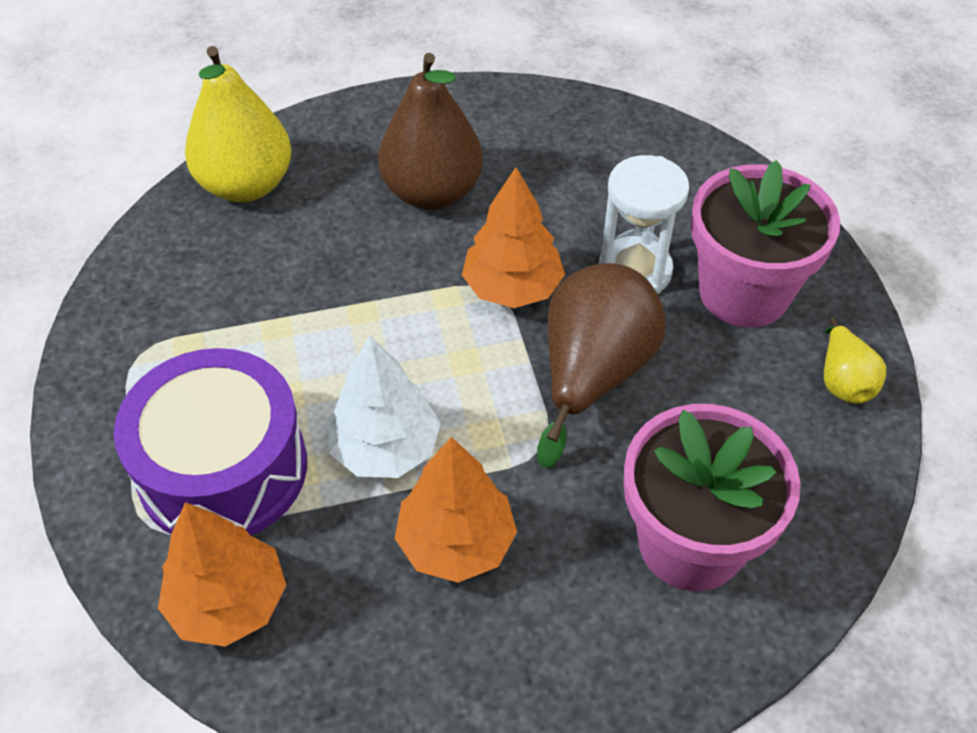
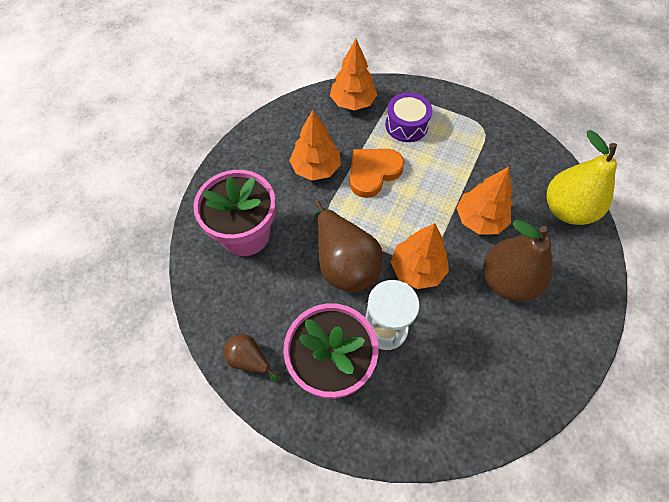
camera: 130 degrees right, 10 degrees up
(223, 469) = (406, 125): purple drum -> purple drum, size x0.61
(354, 265) = (479, 219): none -> orange tree
(385, 448) = (373, 172): white tree -> orange heart
(843, 381) = (249, 359): yellow pear -> brown pear

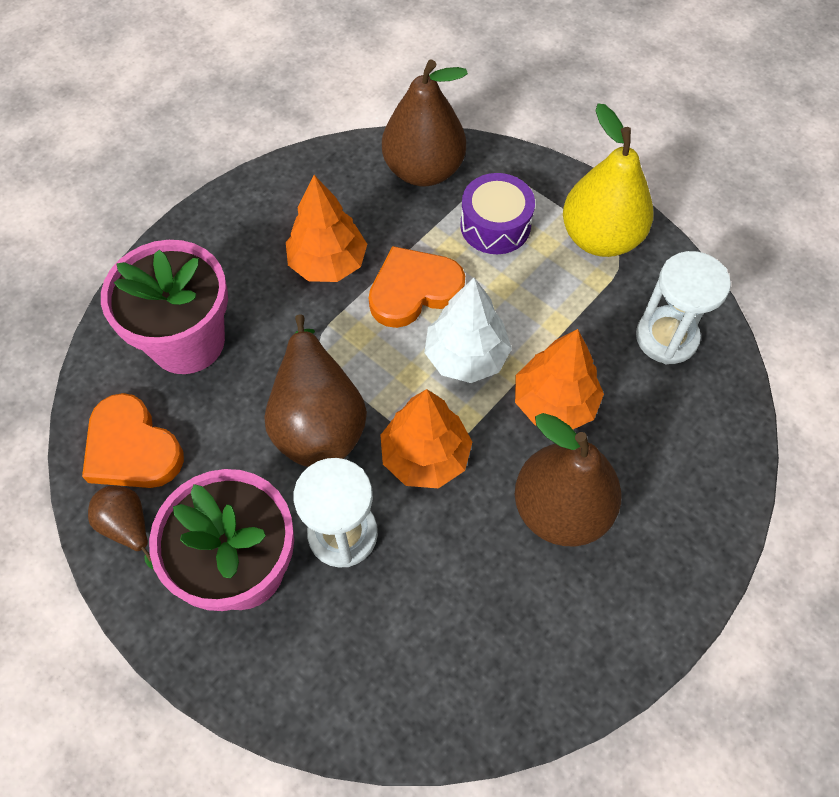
camera: 15 degrees right, 0 degrees up
(234, 309) = (132, 448): none -> orange heart
(352, 102) = (423, 170): orange tree -> brown pear
(418, 204) = (466, 356): none -> white tree
(527, 167) = (666, 337): none -> white hourglass
(566, 210) = (704, 421): yellow pear -> yellow pear (600, 238)

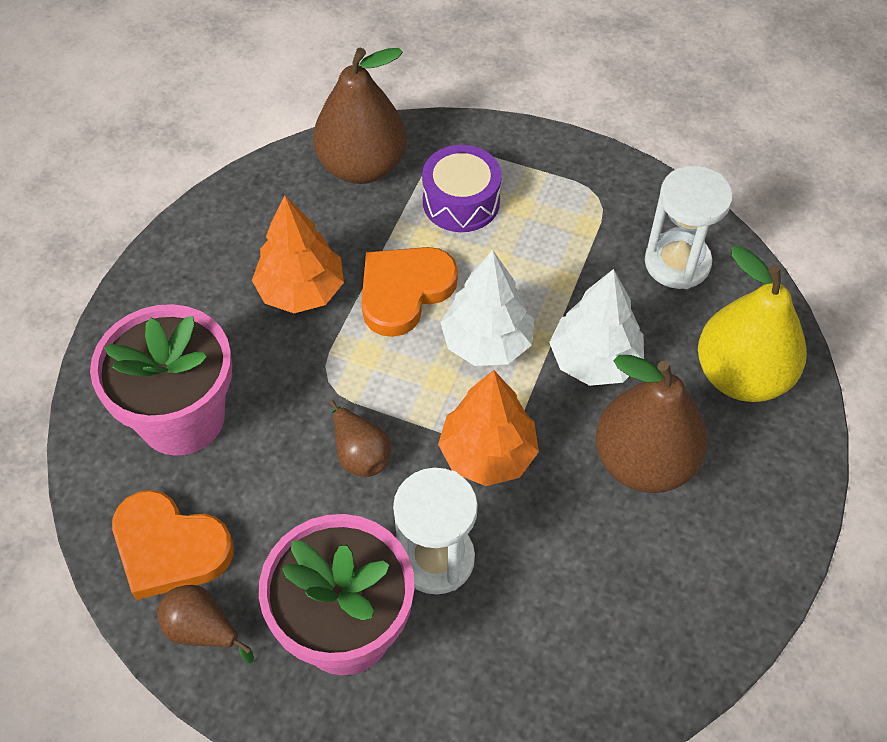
camera: 20 degrees left, 5 degrees down
(317, 420) = (360, 454): brown pear -> brown pear, size x0.51
(554, 403) = (594, 360): orange tree -> white tree
(600, 238) = (572, 184): yellow pear -> yellow pear (741, 375)

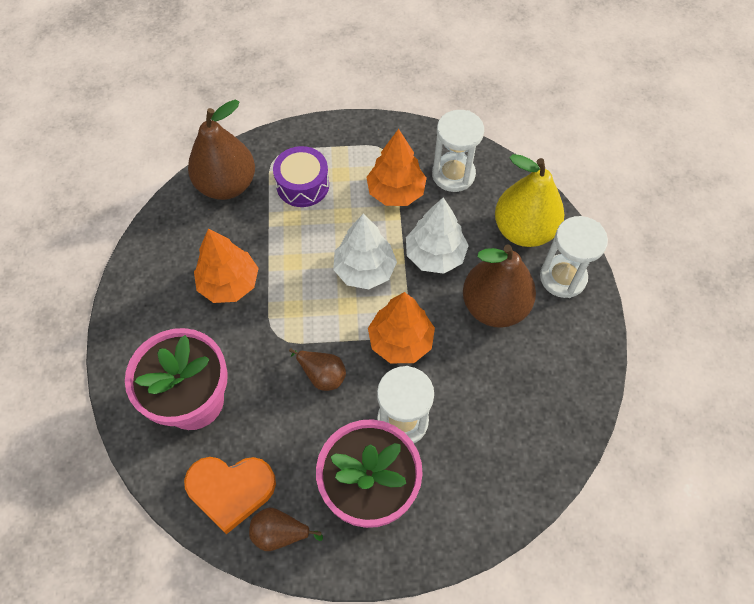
camera: 25 degrees left, 5 degrees up
(404, 291) = (296, 258): orange heart -> none
(583, 256) = (396, 192): none -> orange tree
(766, 462) = (563, 277): none -> white hourglass

